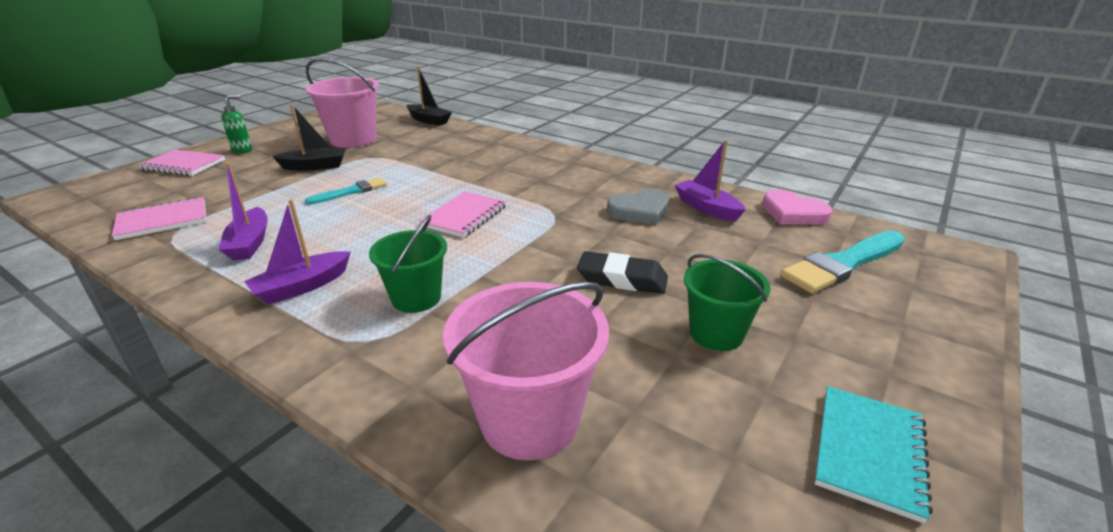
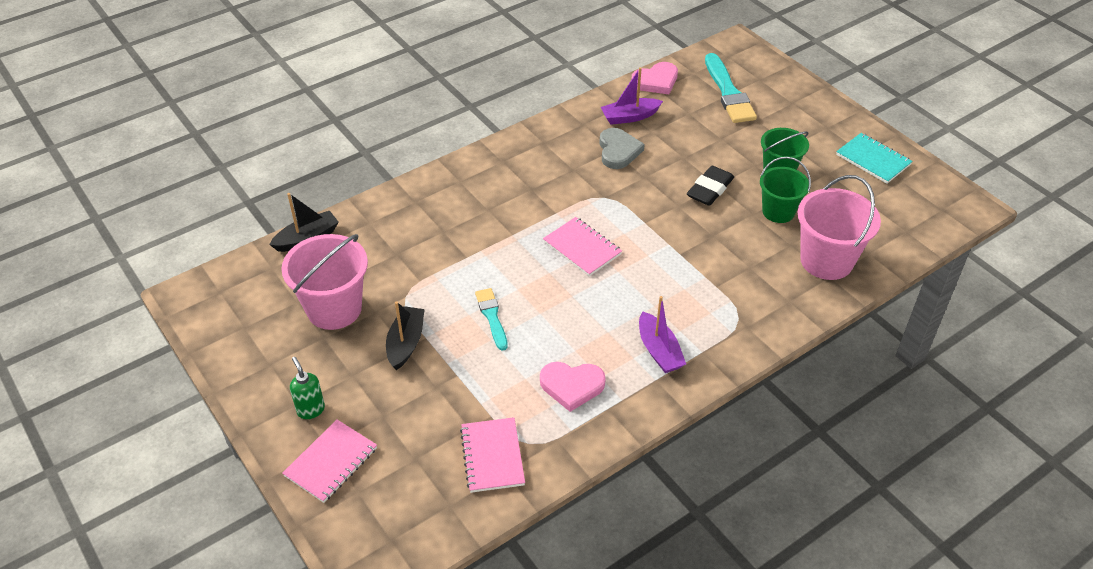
camera: 70 degrees left, 15 degrees up
(250, 243) = (572, 386): purple boat -> pink heart
(416, 298) = (697, 291): green bucket -> green bucket (778, 211)

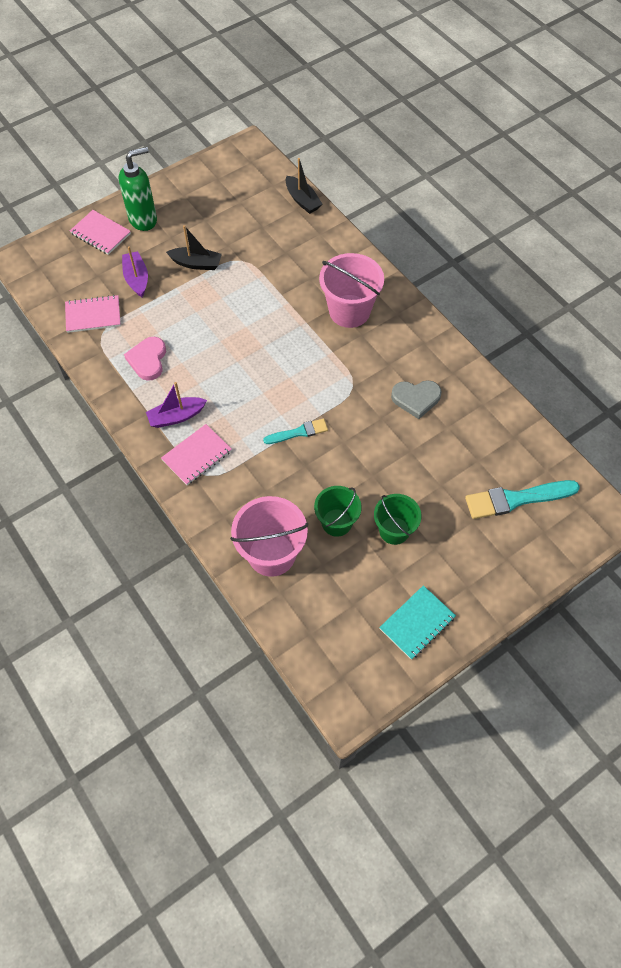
camera: 90 degrees right, 15 degrees up
(311, 410) = (143, 219): green soap dispenser -> green soap dispenser, size x1.83
(334, 309) = (231, 222): pink bucket -> pink bucket (349, 311)
(492, 317) = (218, 311): turquoise brush -> turquoise brush (298, 432)
(582, 248) = (290, 369): pink notebook -> pink notebook (197, 456)
(629, 117) = (467, 410): purple boat -> purple boat (137, 279)
(656, 81) = (527, 435): pink heart -> none
(710, 189) = (365, 468): black eraser -> none

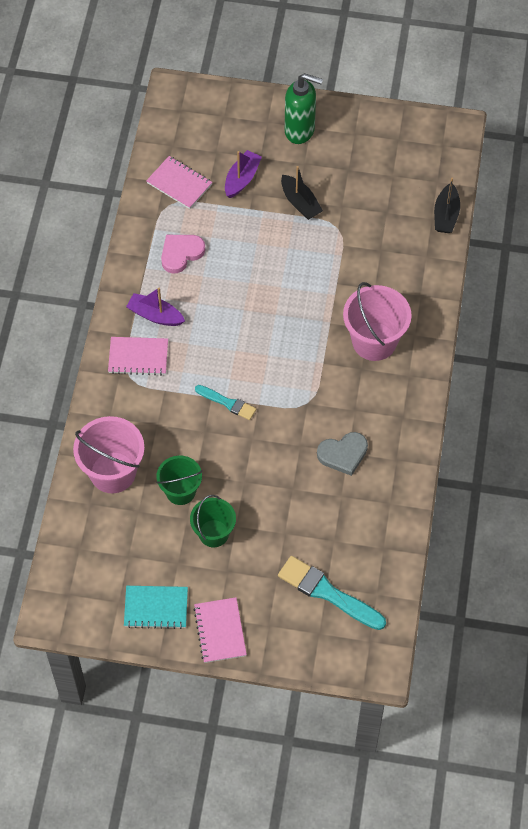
camera: 45 degrees right, 0 degrees up
(100, 234) = (254, 117): pink notebook -> pink notebook (220, 631)
(416, 399) = (343, 454): grey heart -> grey heart turned 60 degrees counterclockwise

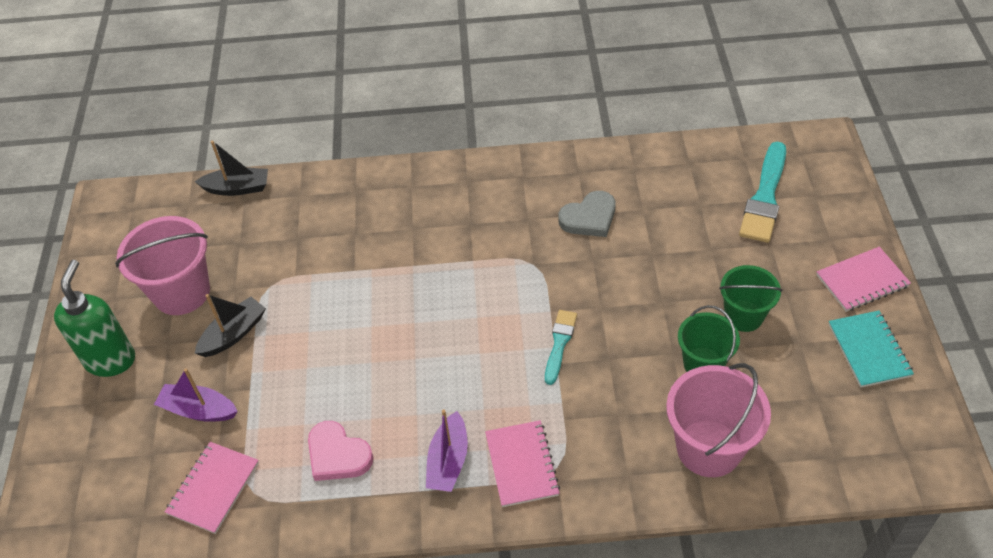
camera: 100 degrees left, 10 degrees down
(343, 454) = (589, 218): grey heart -> grey heart turned 90 degrees clockwise
(374, 341) = (429, 219): pink bucket -> pink bucket (181, 292)

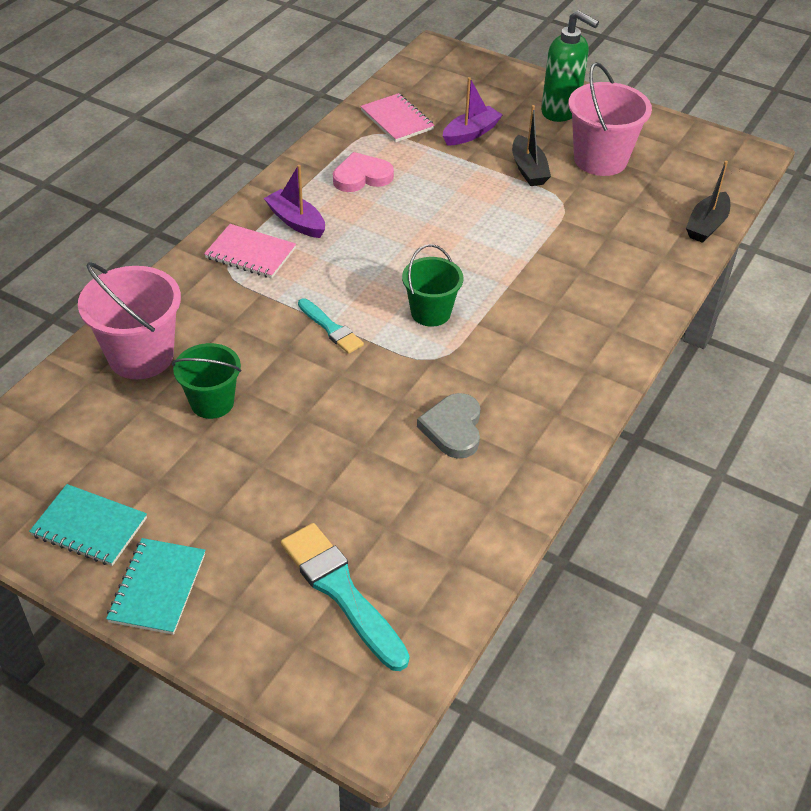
camera: 120 degrees right, 5 degrees down
(743, 316) = (225, 463): green bucket -> green bucket (430, 312)
(862, 281) = (157, 588): pink notebook -> turquoise notebook

